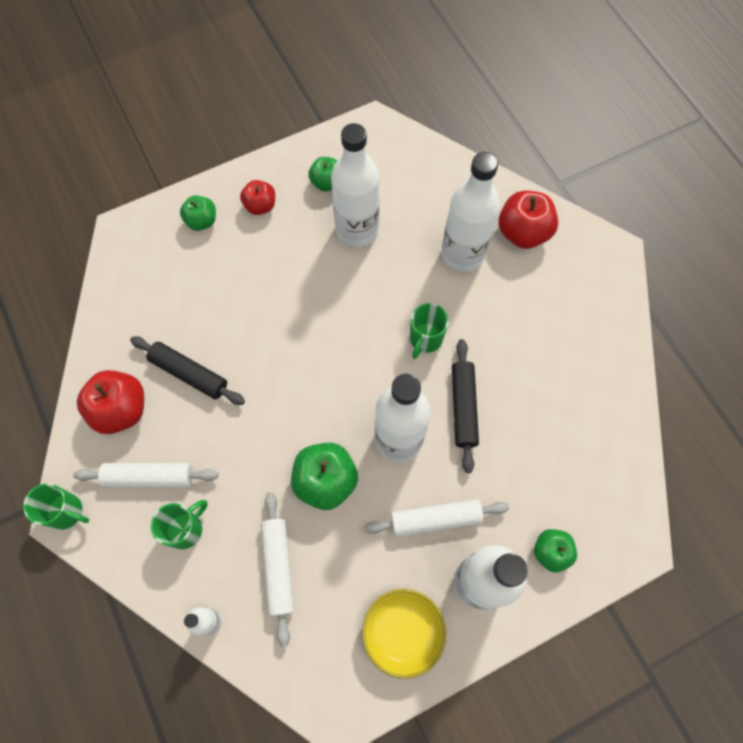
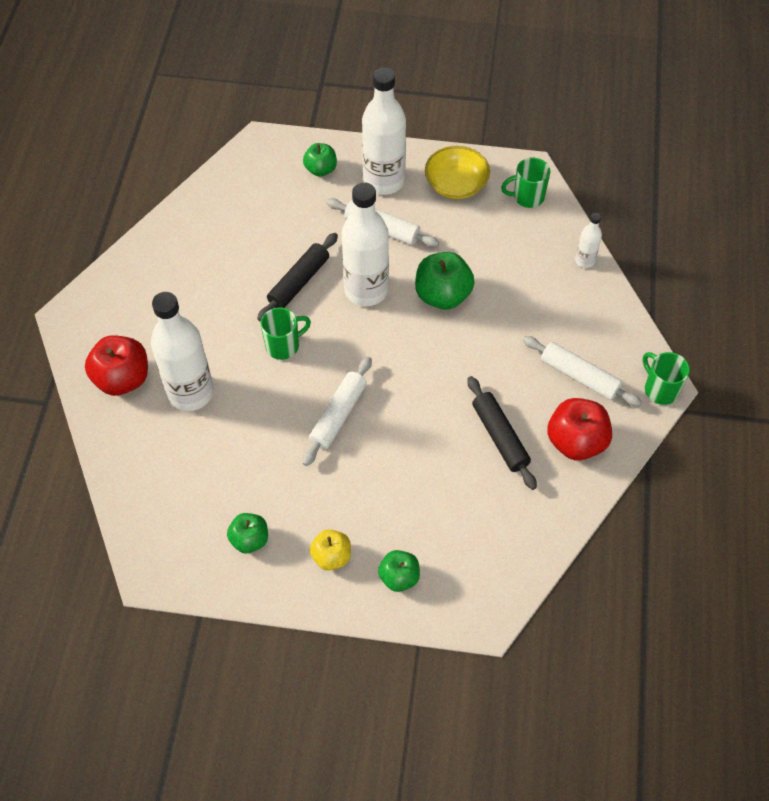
camera: 145 degrees left, 10 degrees down
(185, 529) = (570, 325): green mug -> green mug (527, 197)
(260, 206) = (331, 556): red apple -> yellow apple
(278, 567) = (516, 264): white rolling pin -> white rolling pin (338, 415)
(357, 230) = (261, 473): white bottle -> none

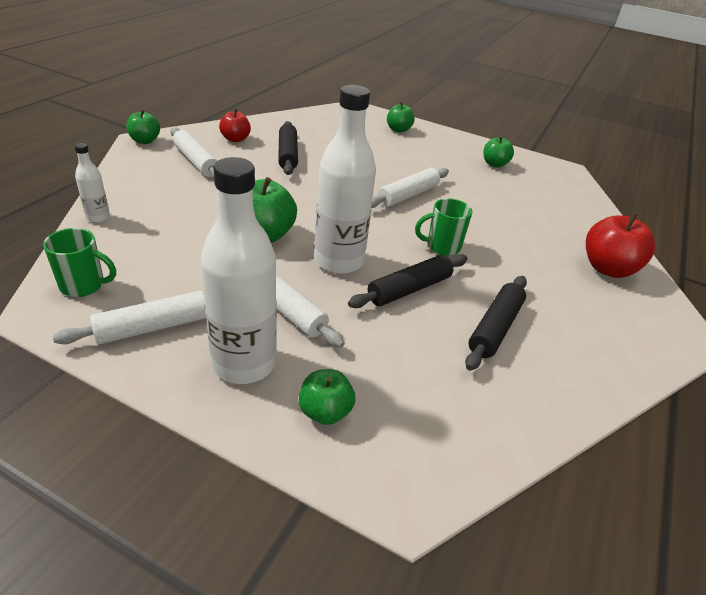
camera: 165 degrees left, 20 degrees down
(191, 393) = (538, 241): white bottle -> none
(225, 268) = (495, 328): none -> black rolling pin
(331, 556) = (439, 145): yellow apple -> none
(456, 184) = (153, 327): yellow bowl -> white rolling pin
(576, 442) = (235, 139): red apple -> red apple, size x0.62
(660, 389) = (145, 141): green mug -> green apple

